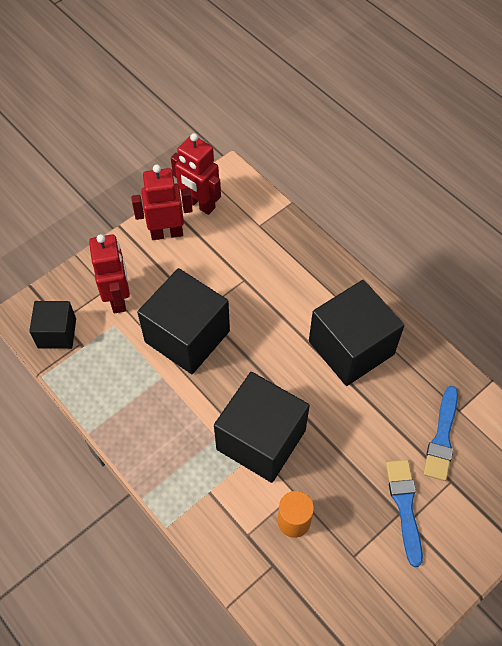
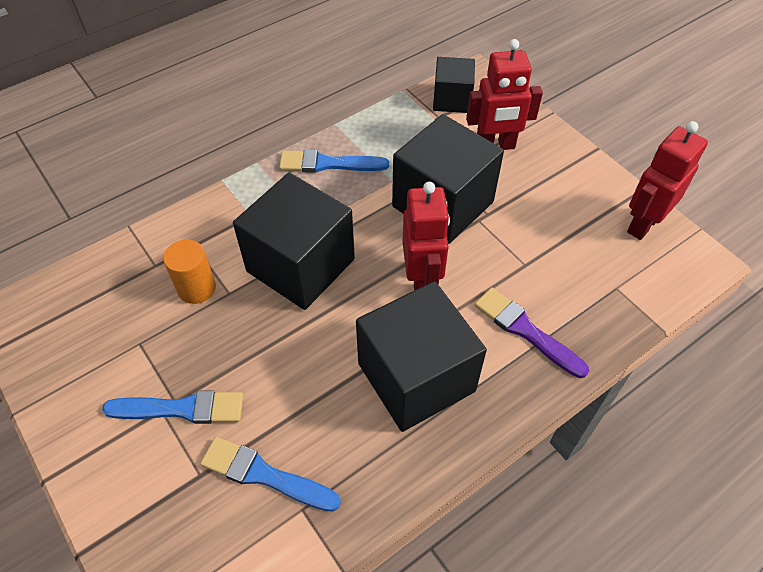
camera: 95 degrees right, 5 degrees down
(142, 432) = (328, 164): none -> blue brush
(166, 233) = (592, 190): red robot -> red robot (422, 281)
(303, 281) = (525, 331): none -> purple brush

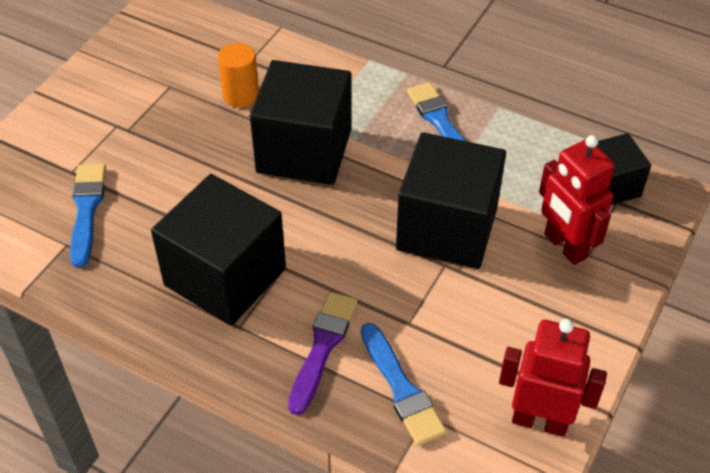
camera: 65 degrees right, 5 degrees down
(182, 409) = (123, 136): blue brush -> blue brush (401, 388)
(422, 281) = (337, 244): red robot -> none

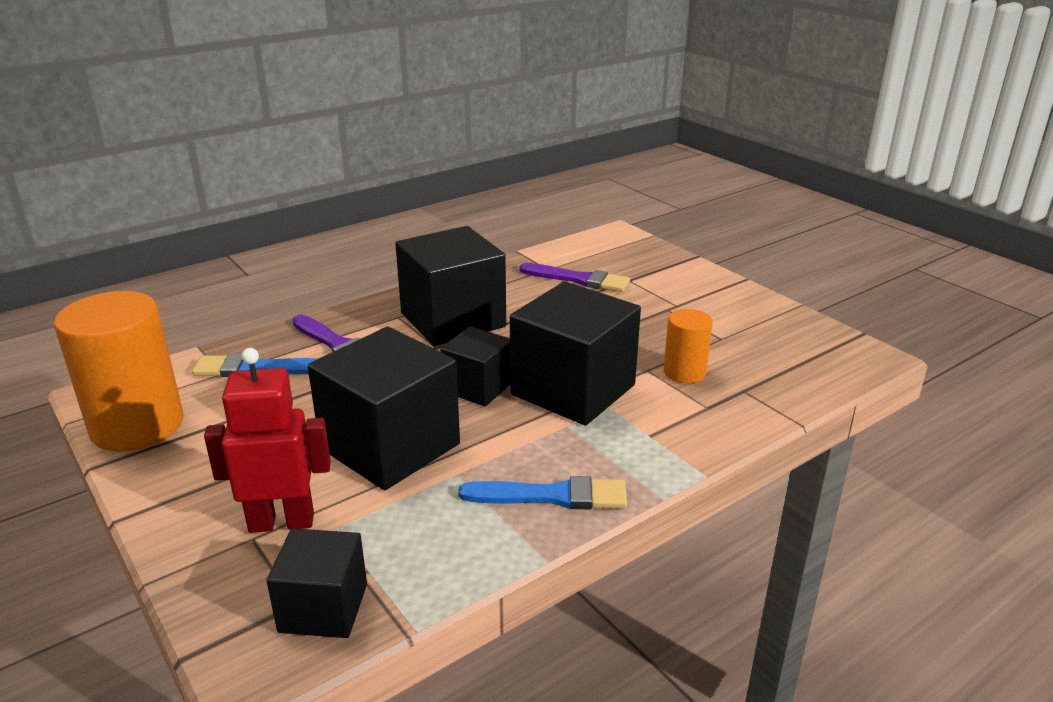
camera: 115 degrees right, 20 degrees down
(87, 209) = (579, 279): blue brush -> purple brush
(335, 209) = (478, 387): none -> black cube
(540, 421) = (137, 426): red robot -> orange cylinder

